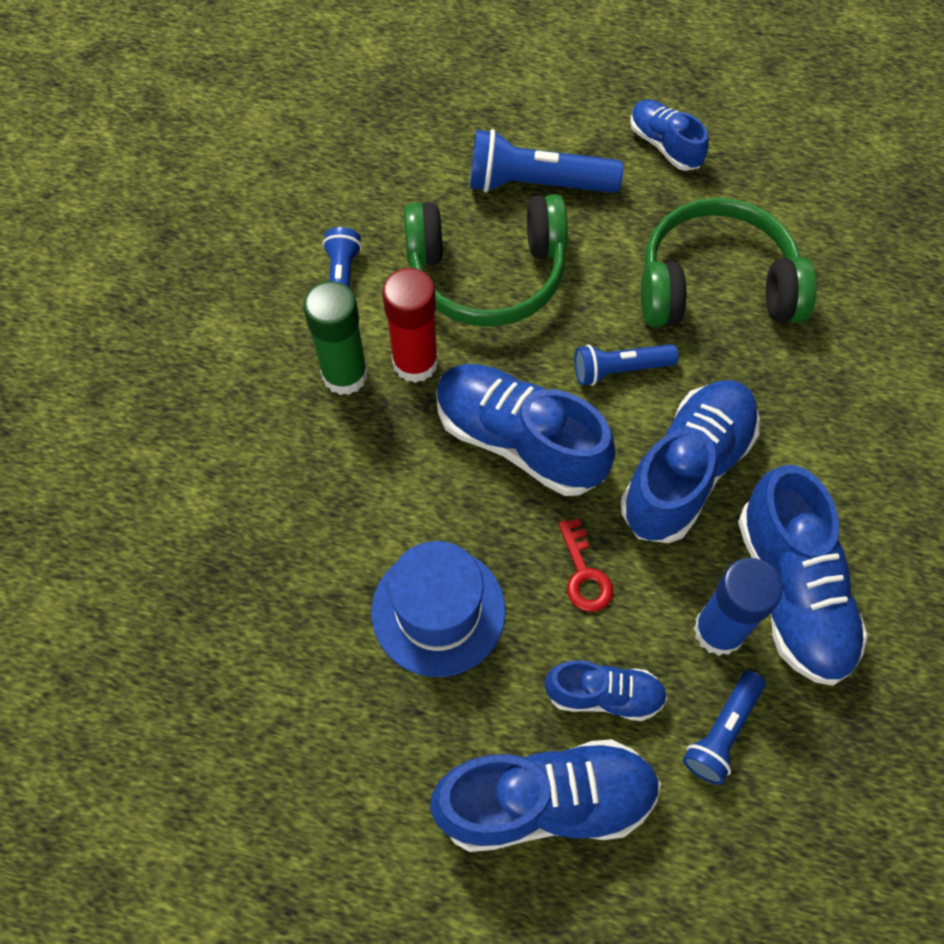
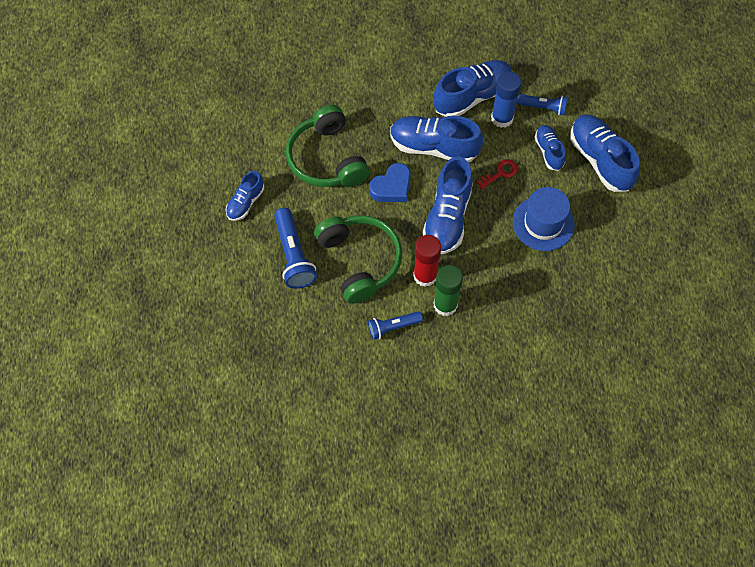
camera: 110 degrees left, 0 degrees up
(619, 369) = (392, 187): blue flashlight -> blue heart

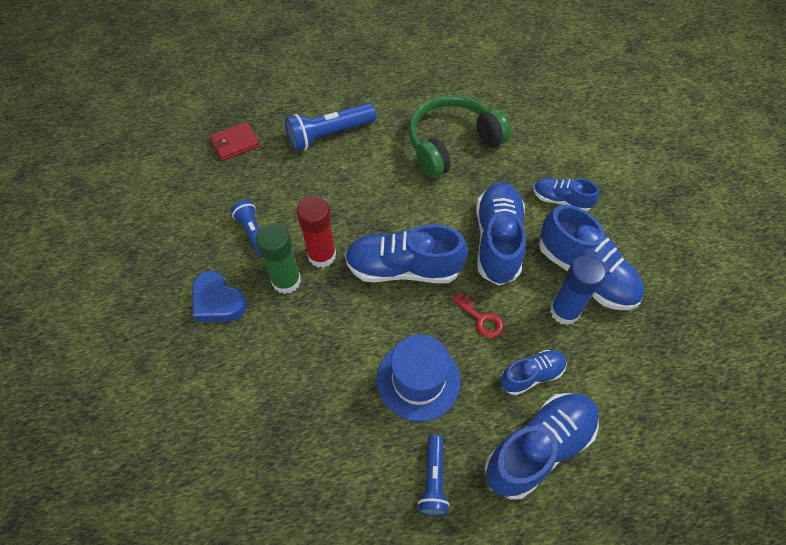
camera: 80 degrees right, 5 degrees down
(245, 202) = (383, 88): blue shoe -> blue shoe (561, 200)
(285, 337) = (235, 143): none -> red wallet
(360, 261) = (331, 191): green headphones -> none
(392, 187) = (431, 207): blue heart -> blue heart (218, 301)
(543, 108) = (599, 361): blue flashlight -> blue flashlight (433, 480)

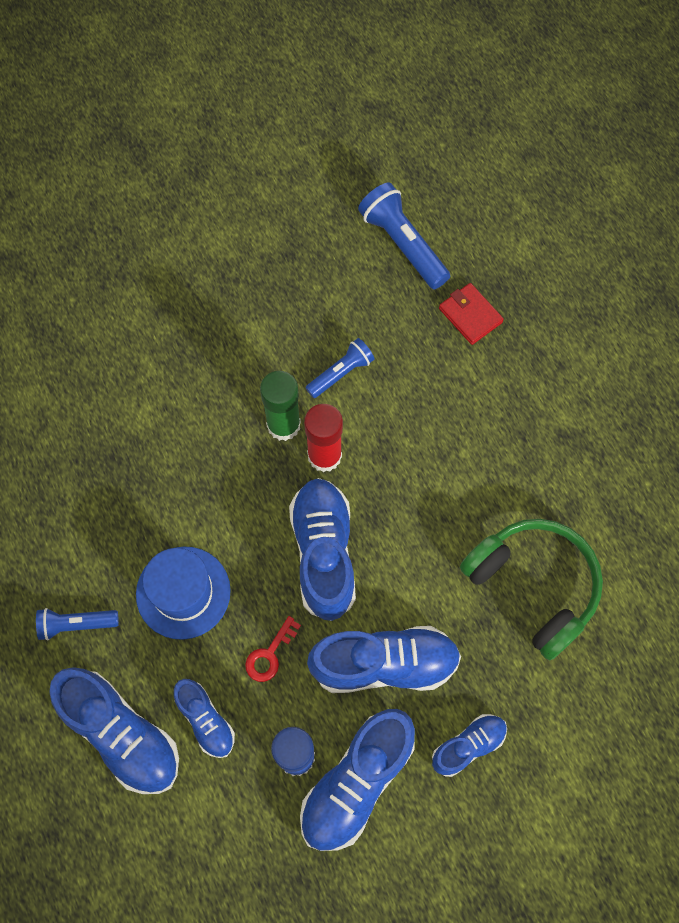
camera: 80 degrees right, 10 degrees up
(218, 301) = (245, 360): blue heart -> none
(329, 134) = (511, 423): blue flashlight -> blue flashlight (403, 244)
(561, 200) = (468, 746): blue shoe -> blue shoe turned 45 degrees clockwise

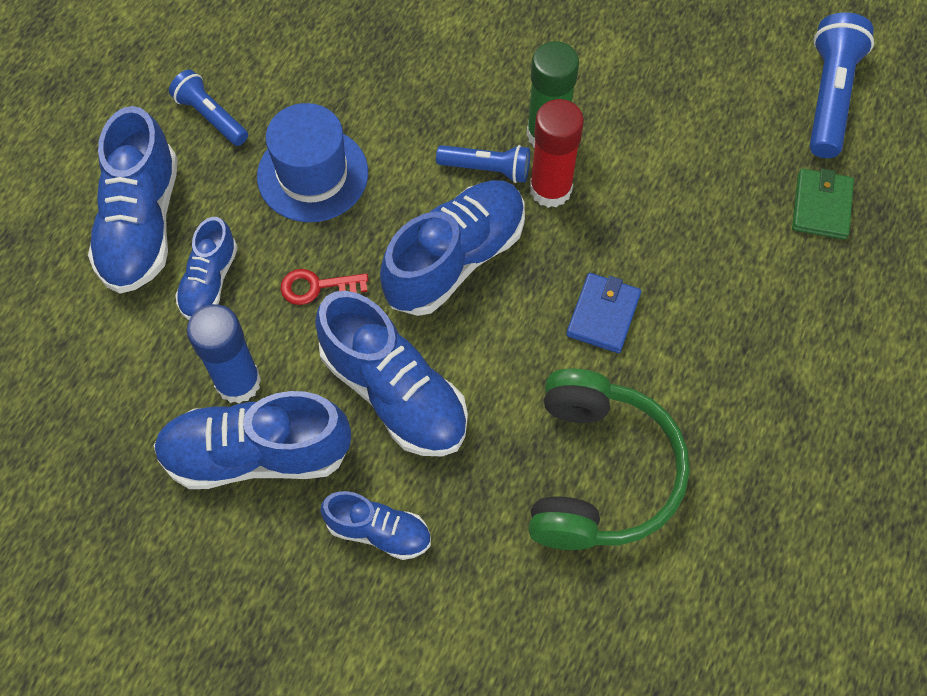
camera: 50 degrees right, 5 degrees down
(341, 373) = (645, 142): blue flashlight -> blue flashlight (487, 169)
(436, 498) = (603, 315): none -> blue wallet
(470, 315) = (821, 206): red wallet -> green wallet

